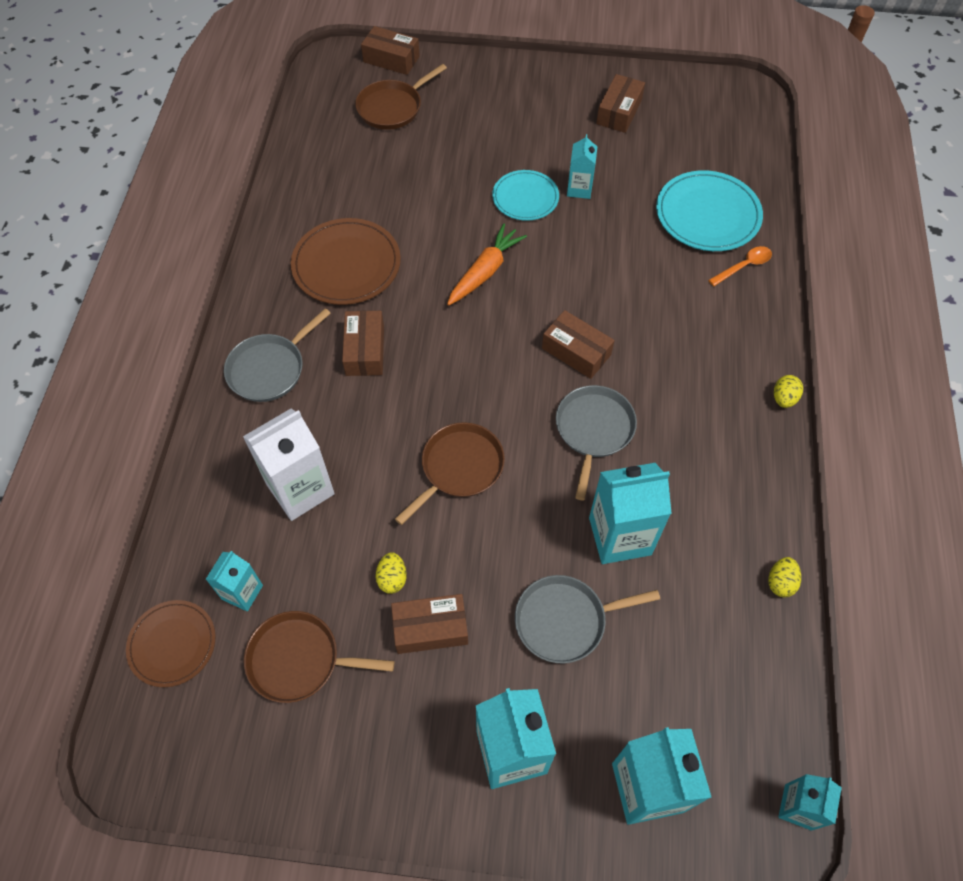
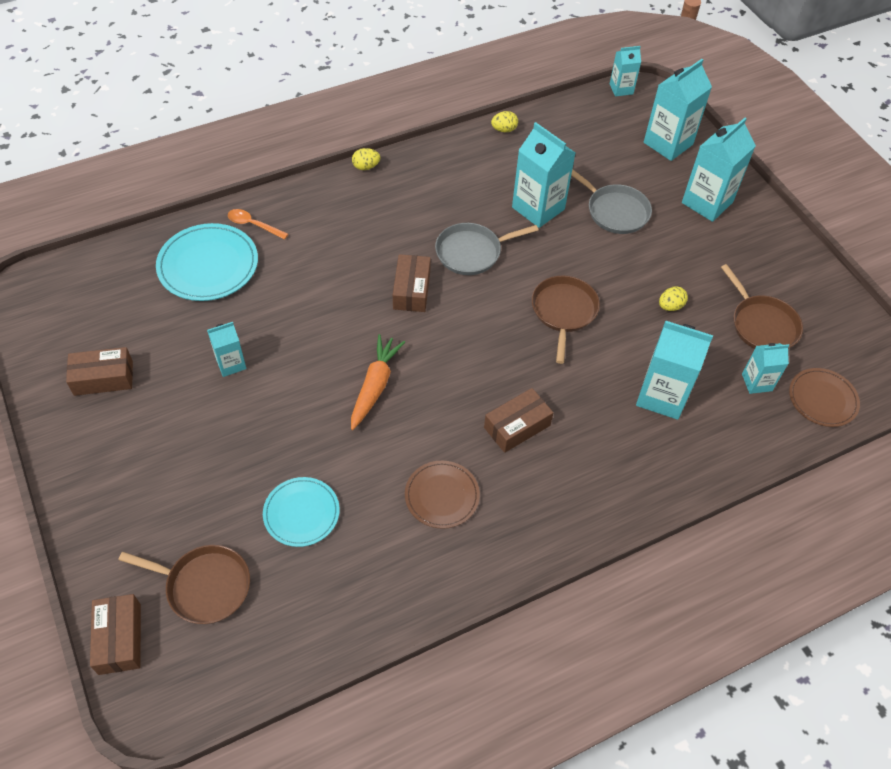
camera: 125 degrees left, 5 degrees down
(269, 369) = (588, 484): grey pan -> none
(300, 489) = (662, 396): white carton -> turquoise carton
(346, 265) = (442, 496): brown plate -> brown plate, size x0.64
(430, 628) = (680, 271): brown box -> none
(459, 467) = (563, 311): brown pan -> brown pan turned 90 degrees clockwise
(485, 272) = (375, 386): orange carrot -> orange carrot turned 105 degrees clockwise
(525, 198) = (267, 399): turquoise plate -> turquoise plate (301, 513)

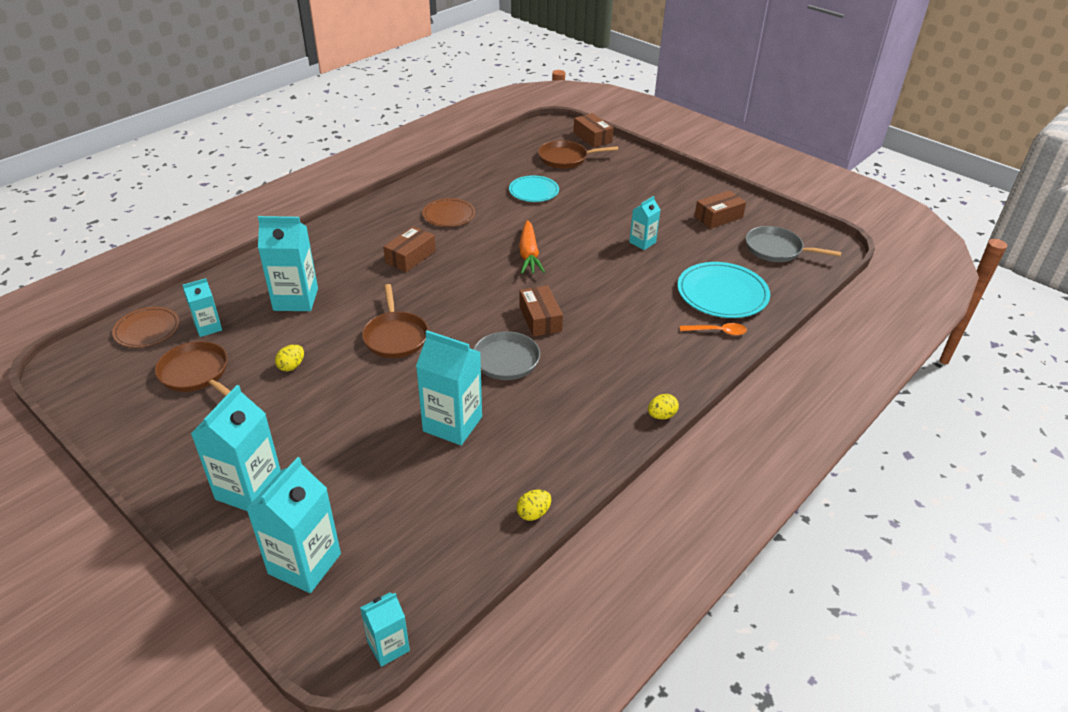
camera: 160 degrees right, 15 degrees down
(615, 211) = (363, 445): grey pan -> grey pan (776, 249)

